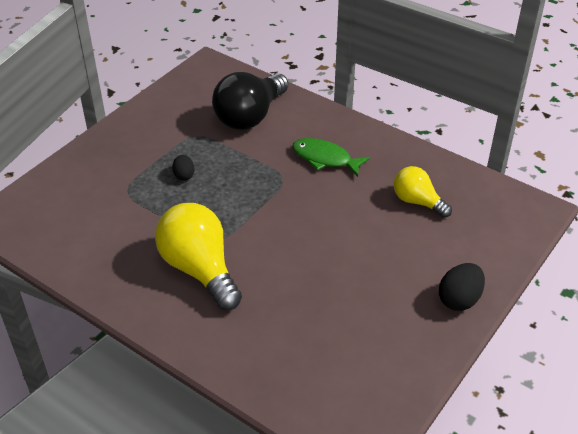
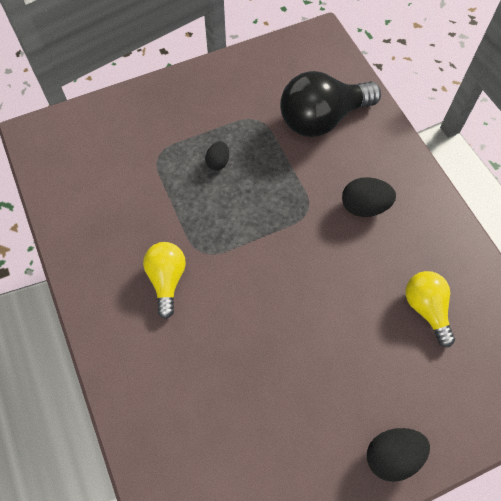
camera: 30 degrees right, 20 degrees up
(199, 269) = (167, 280): yellow light bulb -> yellow light bulb, size x0.59
(325, 159) = (364, 207): green fish -> black egg

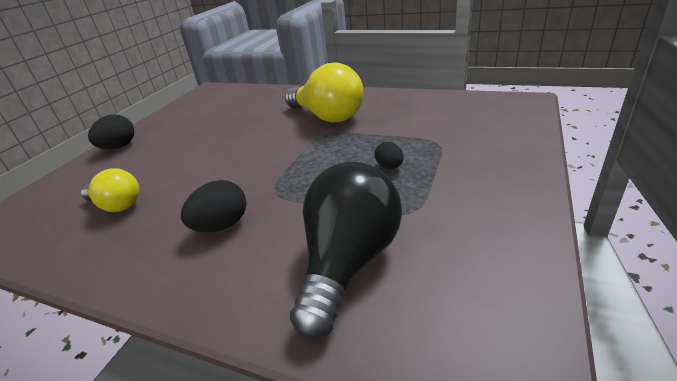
camera: 140 degrees right, 30 degrees down
(167, 280) = (327, 116): yellow light bulb -> yellow light bulb, size x1.70

